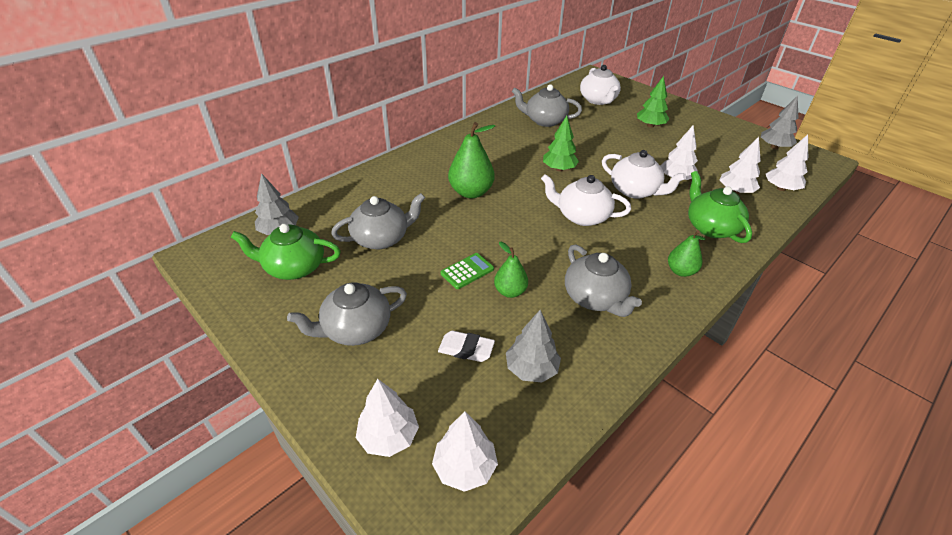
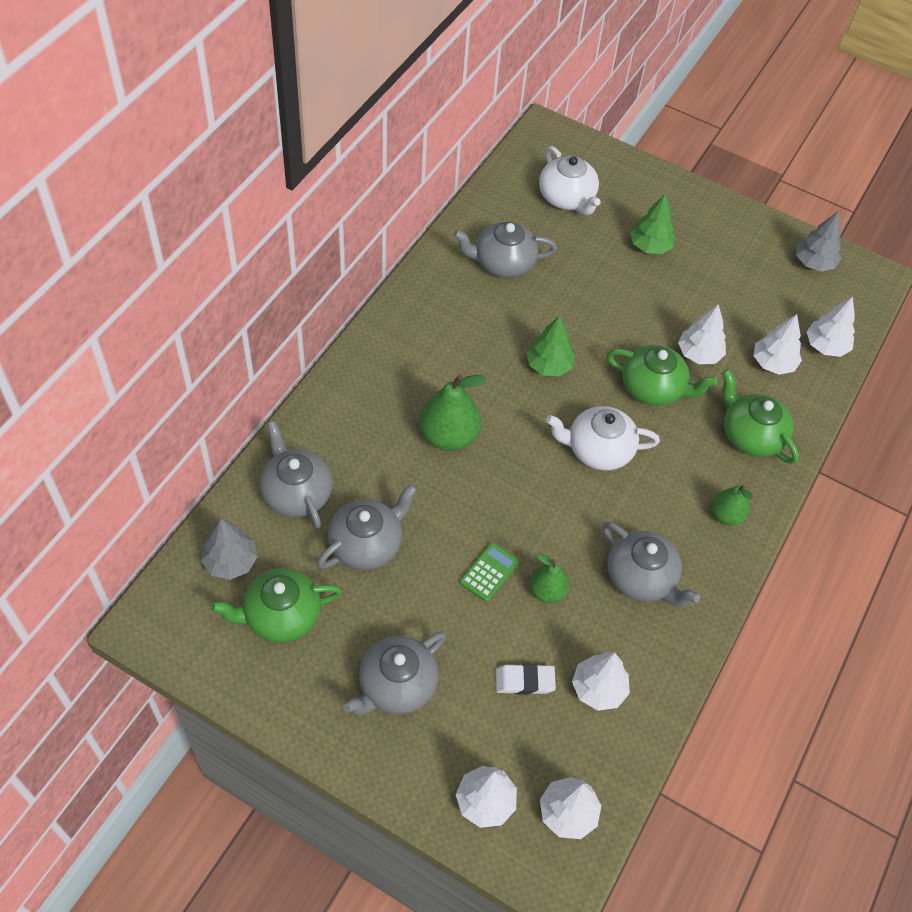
camera: 20 degrees left, 15 degrees up
(348, 204) = (296, 493): none -> grey teapot
(531, 369) = (598, 688): grey tree -> white tree
(635, 191) = (653, 388): white teapot -> green teapot

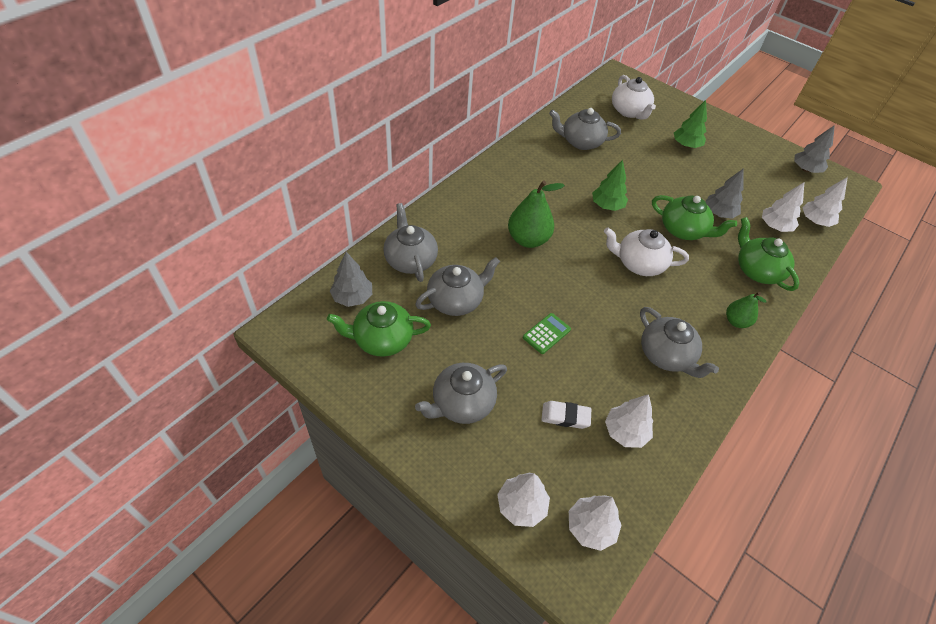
camera: 10 degrees right, 5 degrees down
(547, 591) = (590, 353): green pear -> none
(699, 354) = (719, 213): white tree -> grey tree

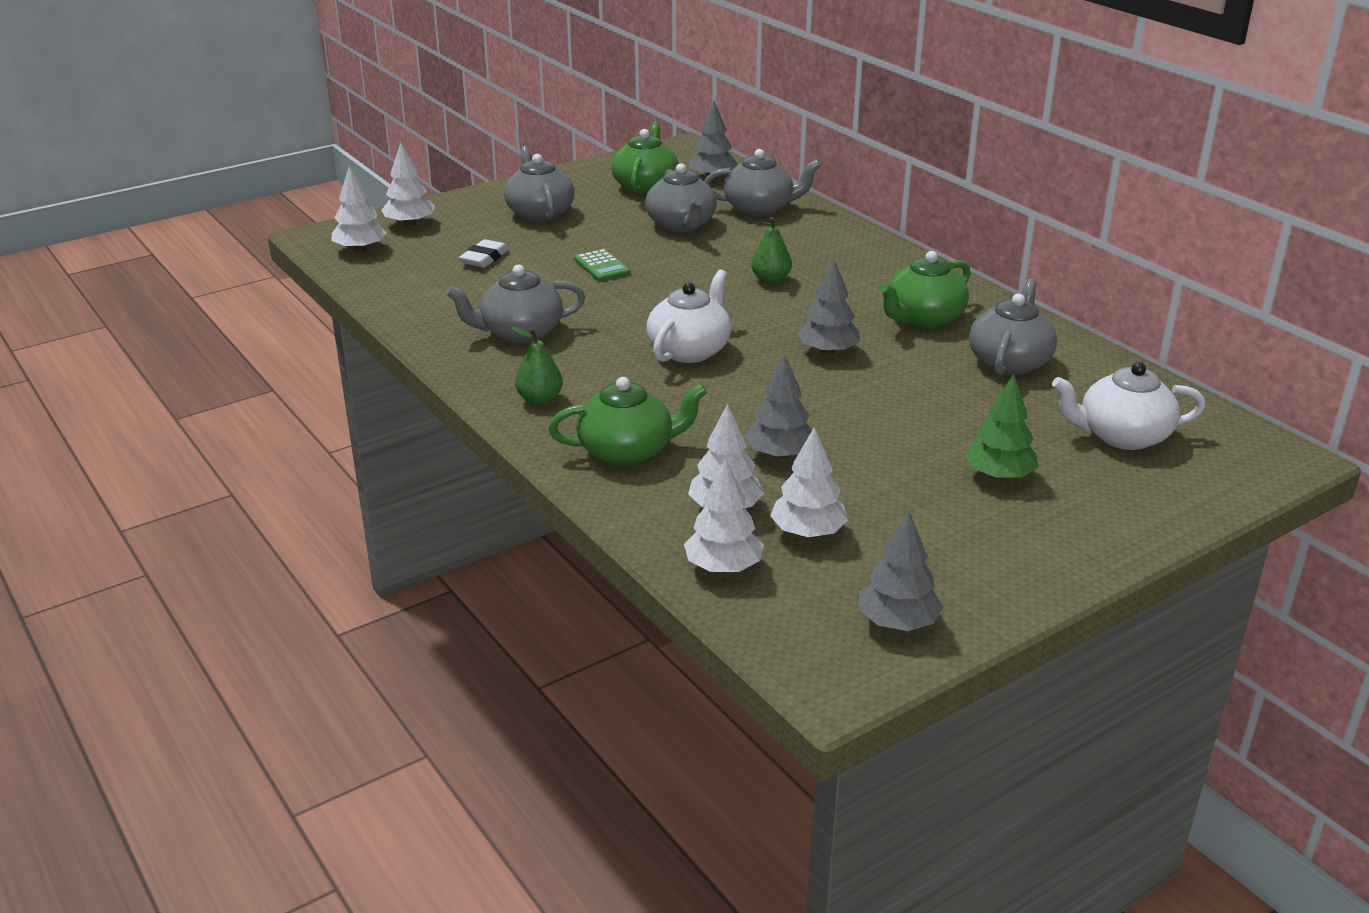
camera: 110 degrees right, 20 degrees down
(528, 239) = (770, 280): green pear -> green pear, size x0.60
(607, 206) = (828, 351): green tree -> grey tree
(625, 432) = (440, 285): white tree -> white tree (808, 532)
(683, 230) = (748, 406): green teapot -> green teapot (923, 318)

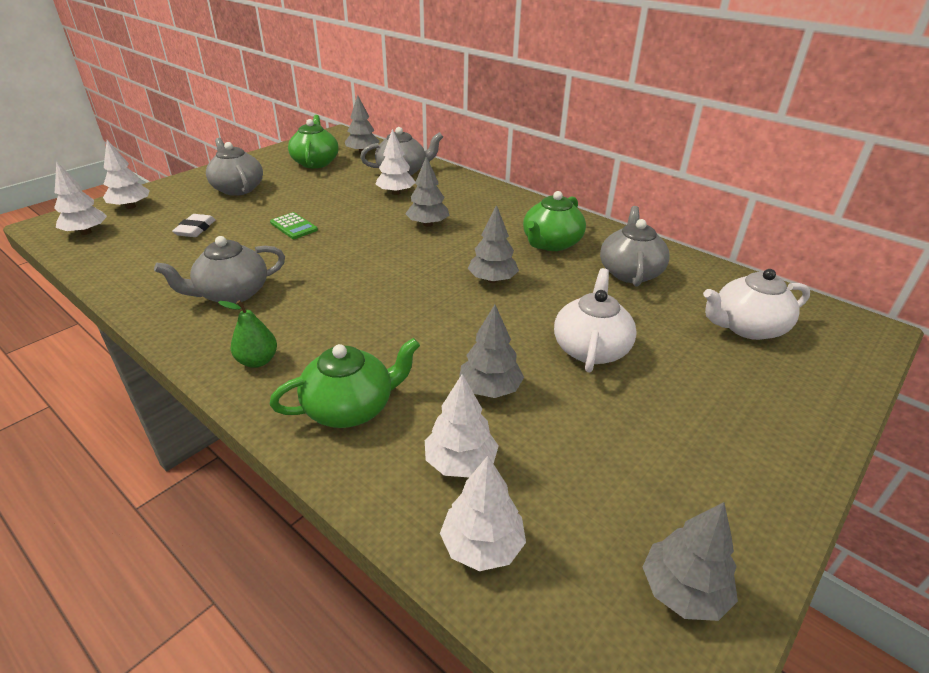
camera: 15 degrees left, 5 degrees up
(681, 225) = (349, 188): grey teapot -> none
(690, 350) = (382, 292): white teapot -> white teapot (591, 348)
(770, 280) = (427, 224): green pear -> grey tree
(808, 532) = (548, 479): white tree -> white tree (396, 193)
(999, 476) = (679, 382): green tree -> none

